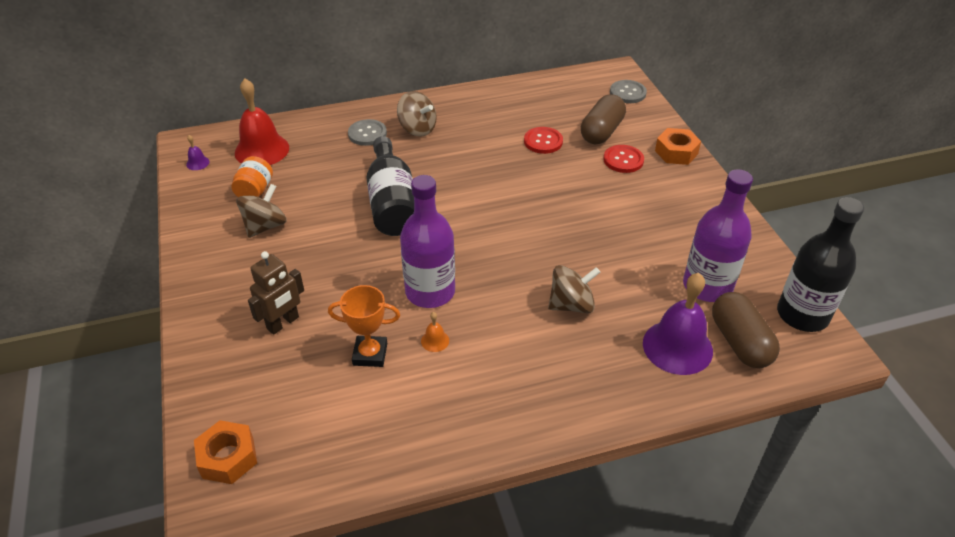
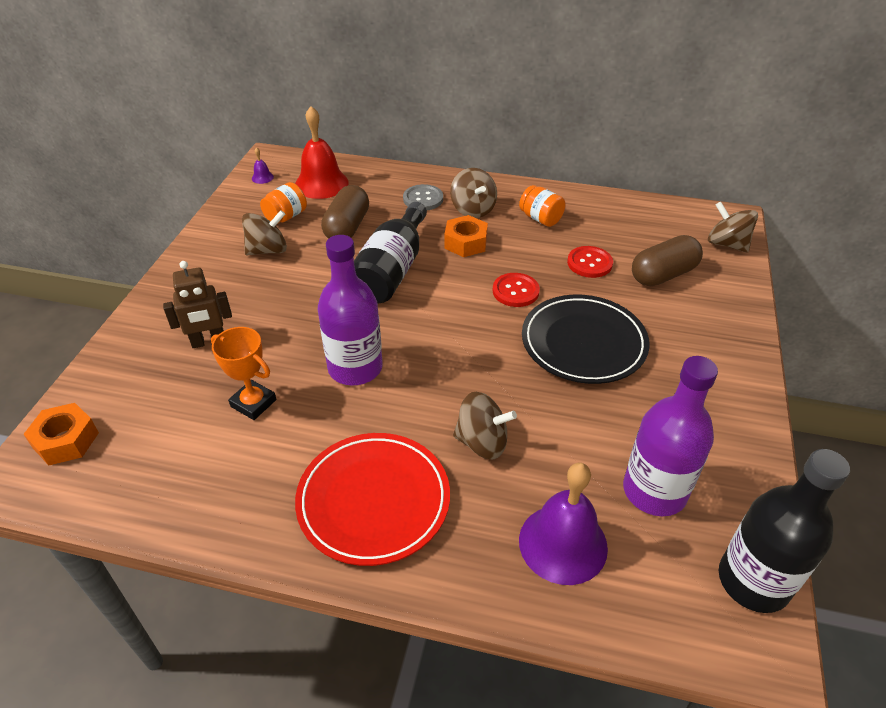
camera: 30 degrees right, 0 degrees up
(435, 340) = (320, 417): orange bell -> none
(478, 118) = (540, 218): none -> orange jar
(528, 380) = (373, 500): none -> red plate
(585, 204) = (583, 343): none -> black plate
(623, 160) = (664, 313): red button -> red button (515, 291)
(627, 93) = (726, 244): grey button -> brown spinning top
(676, 152) = (735, 326): orange nut -> orange nut (465, 243)
(739, 342) = (643, 575): brown capsule -> brown capsule (347, 227)

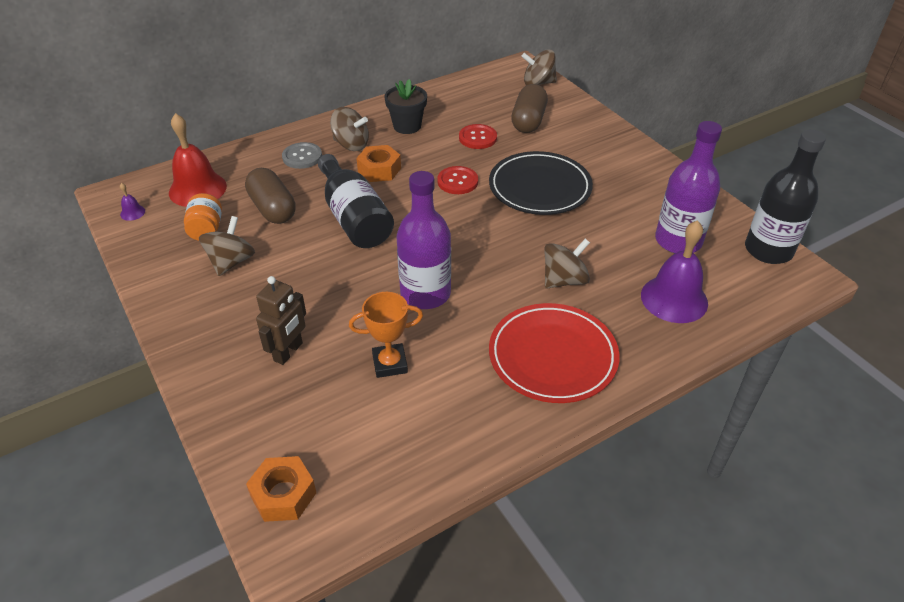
camera: 45 degrees left, 0 degrees up
(540, 218) = (407, 126): orange jar -> black flower pot

